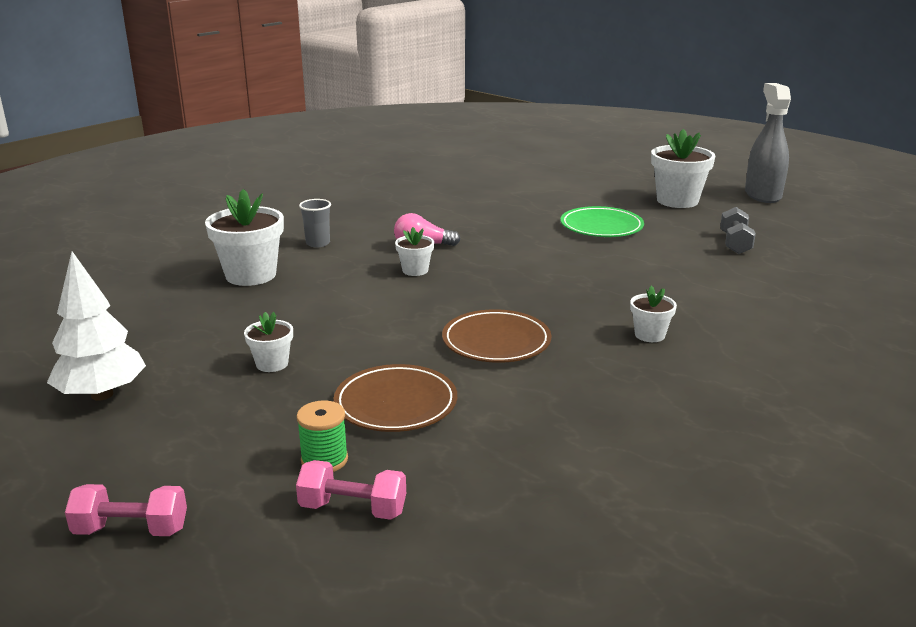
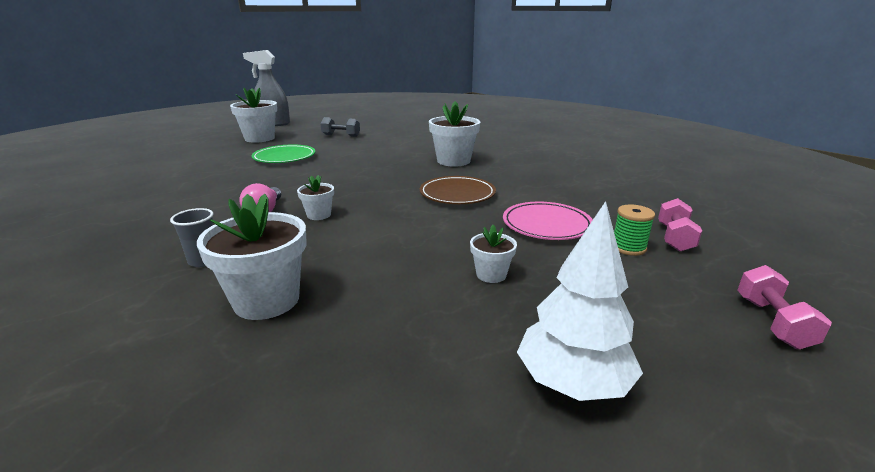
camera: 85 degrees left, 0 degrees up
(396, 403) = (546, 225): brown plate -> pink plate
(649, 335) = (453, 161): white flower pot -> white flower pot, size x1.91

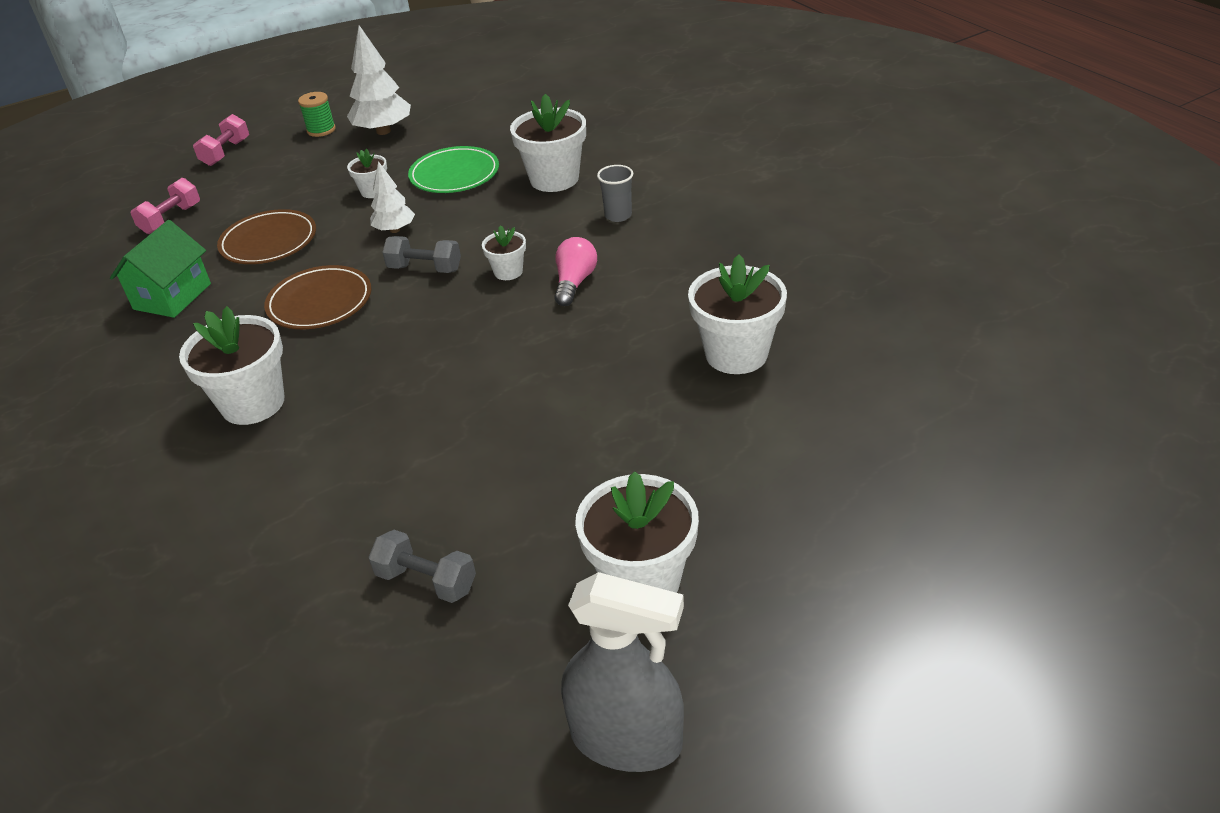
camera: 165 degrees left, 15 degrees up
(169, 185) = (736, 354): none -> white flower pot
(284, 157) = (564, 448): green plate -> green plate (454, 175)
(389, 214) = (425, 269): none -> grey dumbbell
(435, 238) = (395, 230): none -> white tree
(546, 225) = (269, 242): pink plate -> brown plate
(571, 192) = (172, 296): none -> green house
(628, 248) = (229, 211): green spool -> green spool (321, 130)

